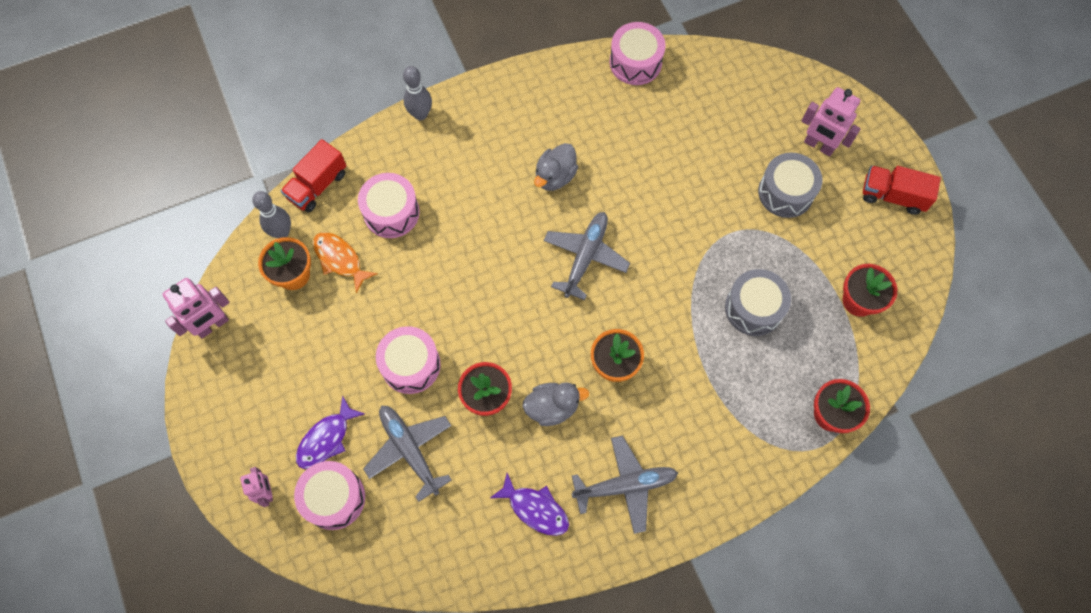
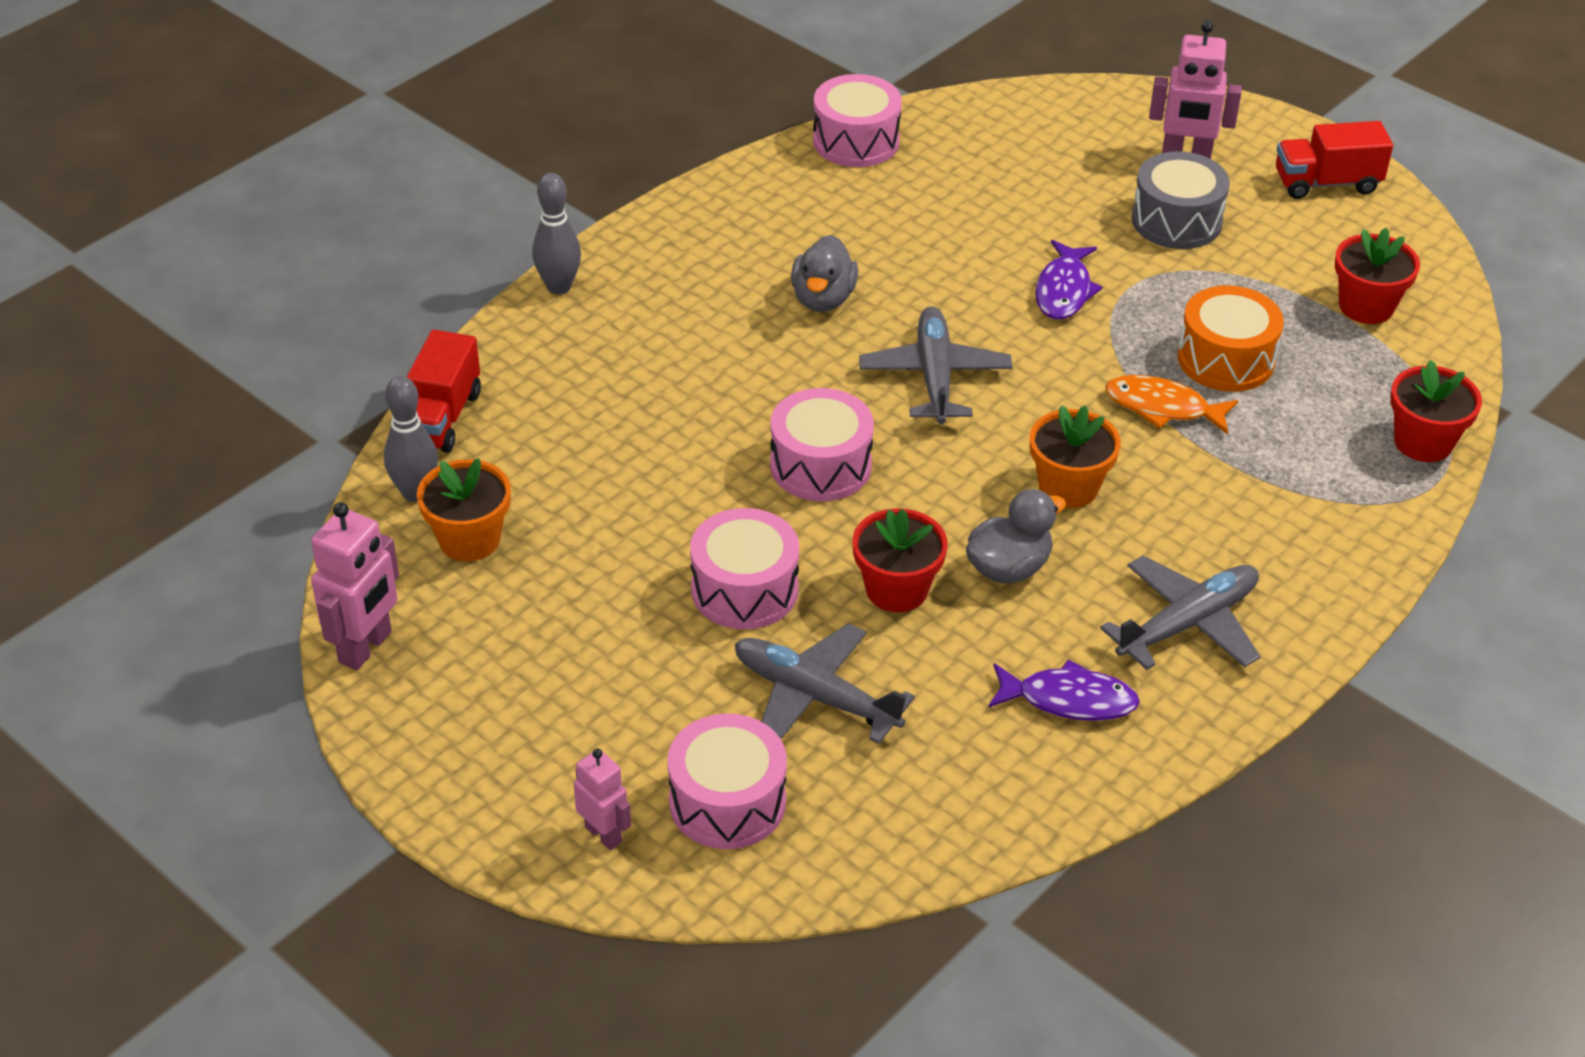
camera: 25 degrees left, 25 degrees down
(326, 439) = (663, 729): purple fish -> purple fish (1064, 290)
(340, 259) = (538, 497): orange fish -> orange fish (1163, 407)
(391, 212) = (588, 415): pink drum -> pink drum (820, 465)
(753, 308) = (1225, 359): grey drum -> orange drum

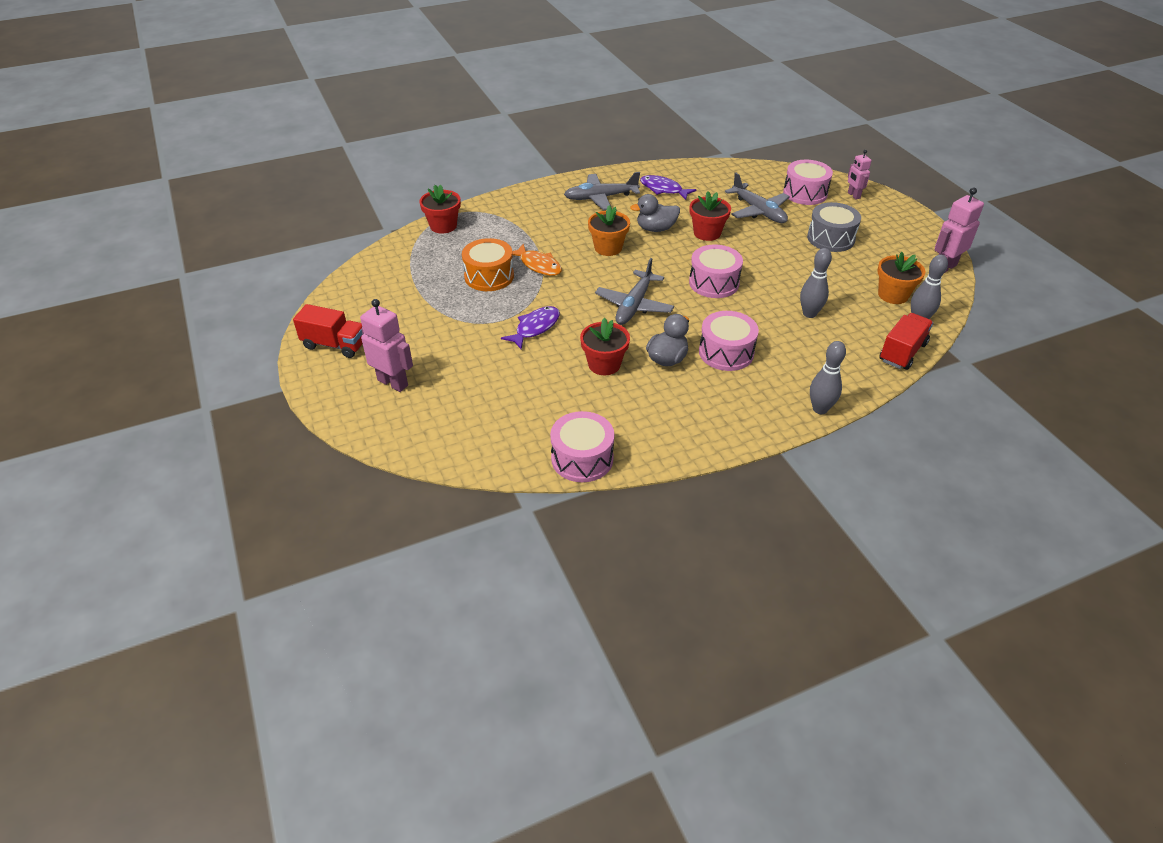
camera: 155 degrees left, 0 degrees up
(620, 449) = (809, 314): none -> grey bowling pin
(744, 589) = (771, 248): pink drum -> pink drum (726, 352)
(1176, 221) = (439, 347): grey drum -> grey drum (830, 238)
(1366, 306) = (397, 280): red flower pot -> red flower pot (604, 364)

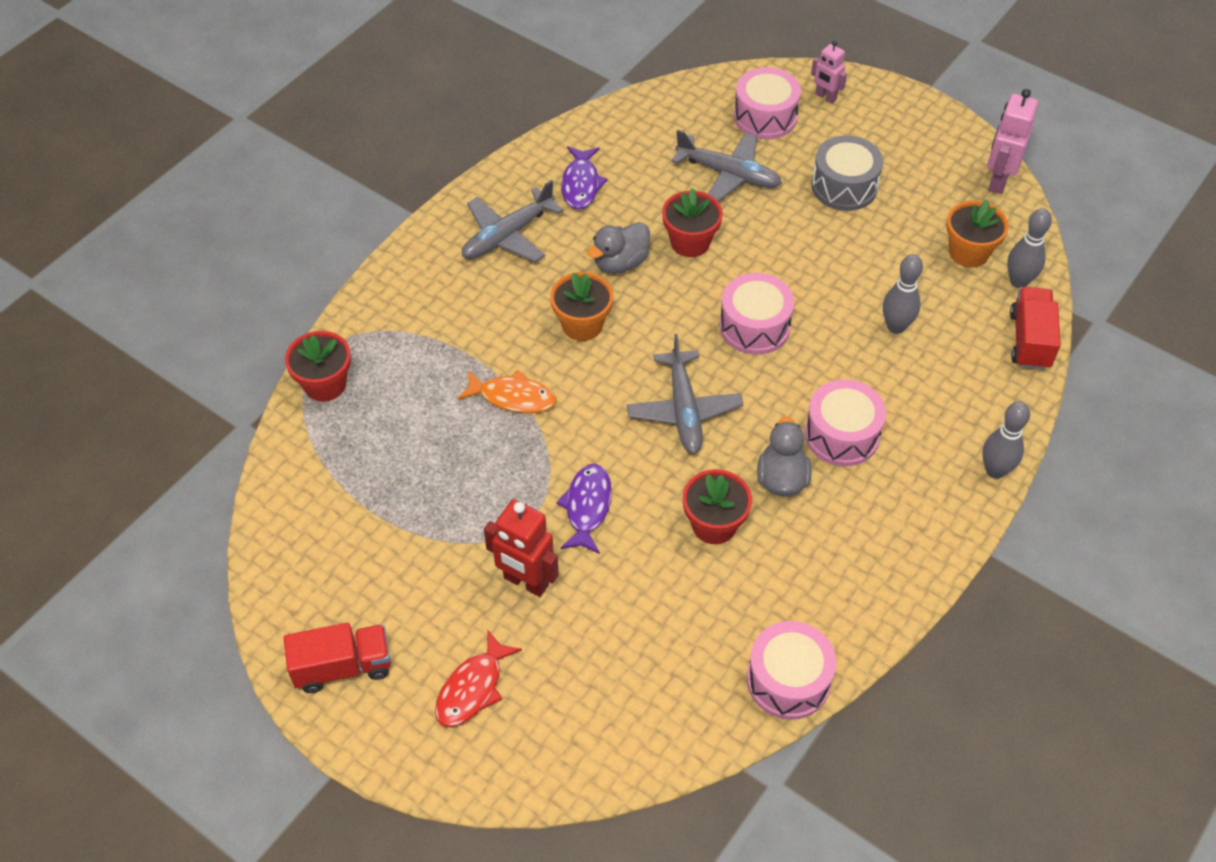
camera: 30 degrees left, 10 degrees up
(393, 383) = (473, 688): pink robot -> red fish
(468, 347) = (525, 582): none -> red robot
(489, 276) = (461, 447): orange drum -> none
(663, 189) = (581, 184): purple fish -> purple fish turned 90 degrees counterclockwise

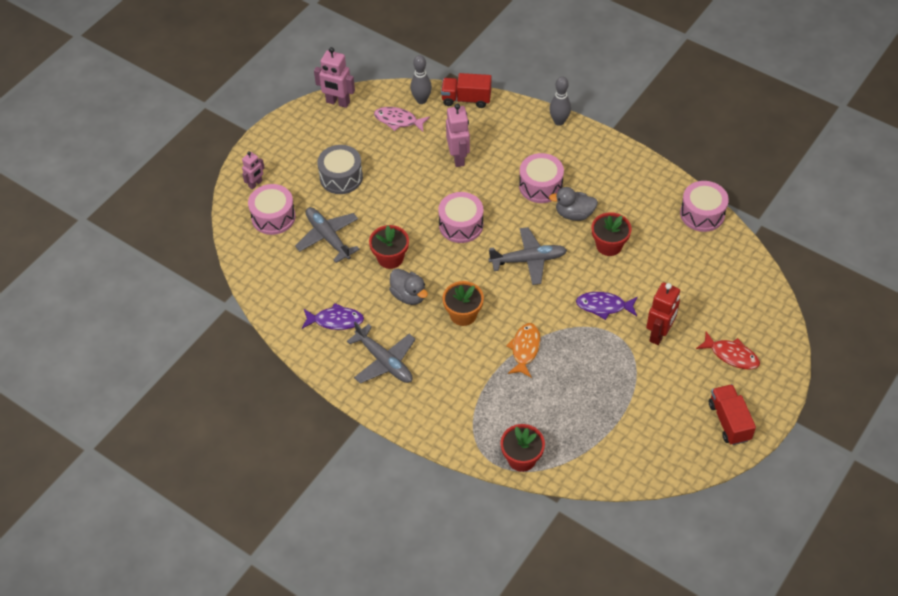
camera: 90 degrees left, 0 degrees up
(728, 174) = (328, 237): grey plane -> grey plane turned 60 degrees counterclockwise
(896, 327) = (458, 158): grey bowling pin -> pink robot
(968, 252) = (398, 120): orange flower pot -> pink fish

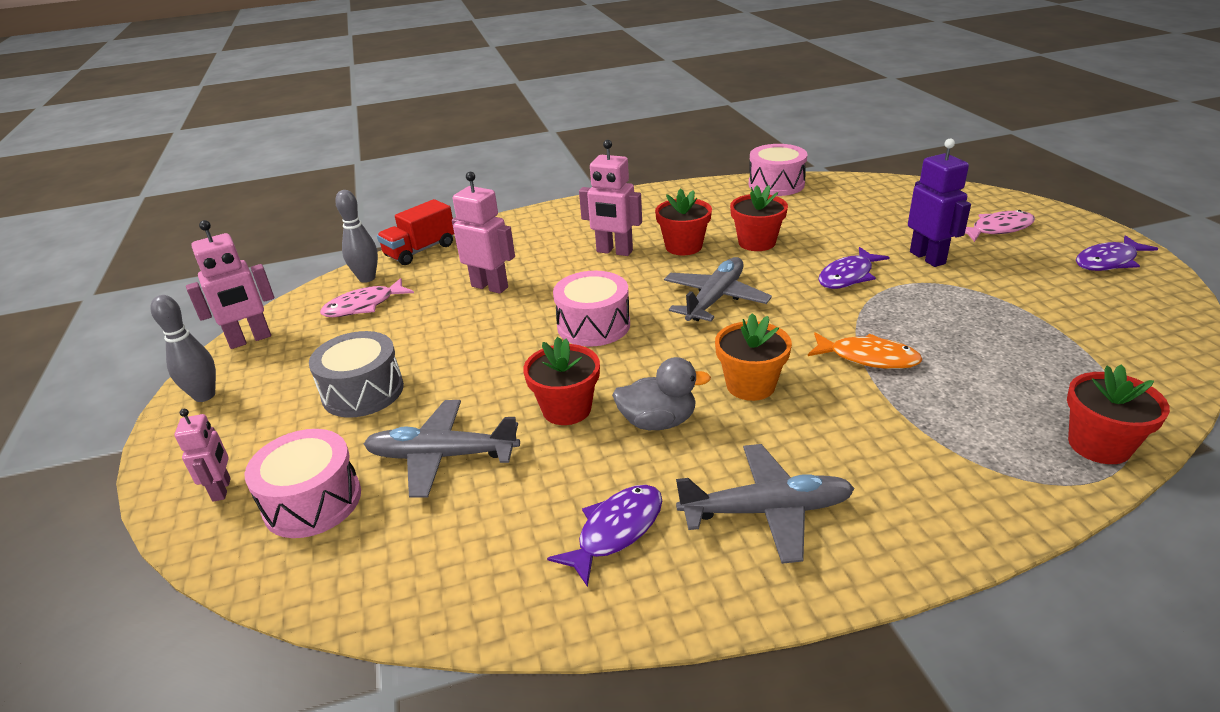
camera: 50 degrees left, 20 degrees down
(525, 349) = (868, 358): orange fish -> orange fish turned 150 degrees clockwise
(540, 186) = (614, 251): pink drum -> pink robot
(559, 121) = (545, 212): grey bowling pin -> grey bowling pin (204, 395)
(574, 214) = (683, 246): grey duck -> red flower pot
(659, 334) = (927, 258): red robot -> purple robot
(729, 421) = (1108, 261): red truck -> purple fish
(731, 355) = (998, 229): red fish -> pink fish

